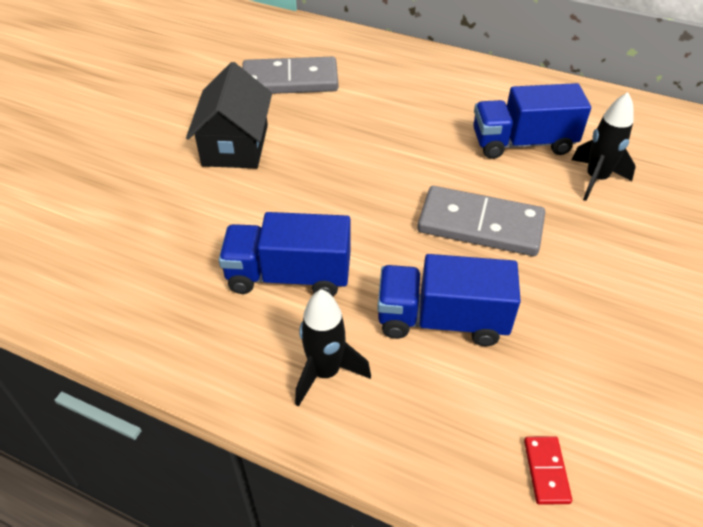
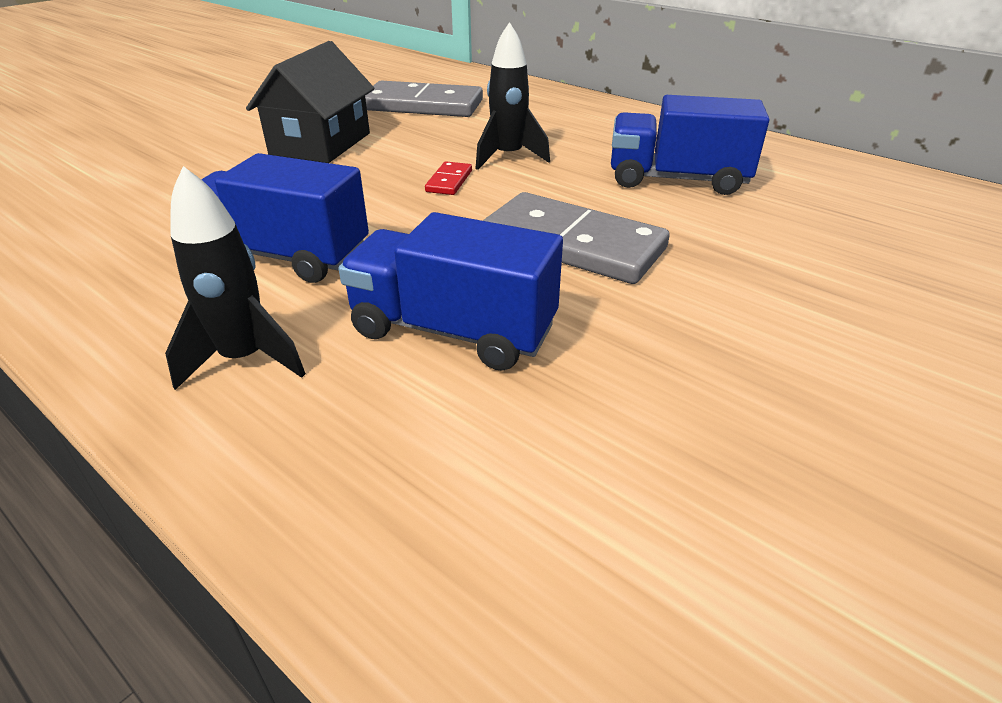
camera: 15 degrees right, 10 degrees down
(546, 471) = (498, 562): red domino -> red domino (449, 181)
(596, 179) = (766, 223): black rocket -> black rocket (508, 157)

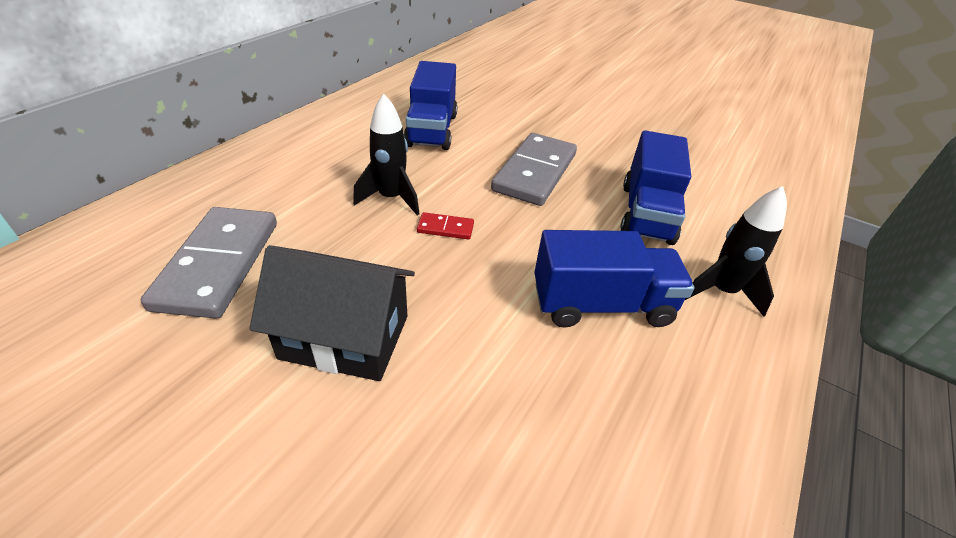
camera: 100 degrees left, 5 degrees up
(283, 256) = (601, 304): blue truck -> blue truck turned 105 degrees counterclockwise

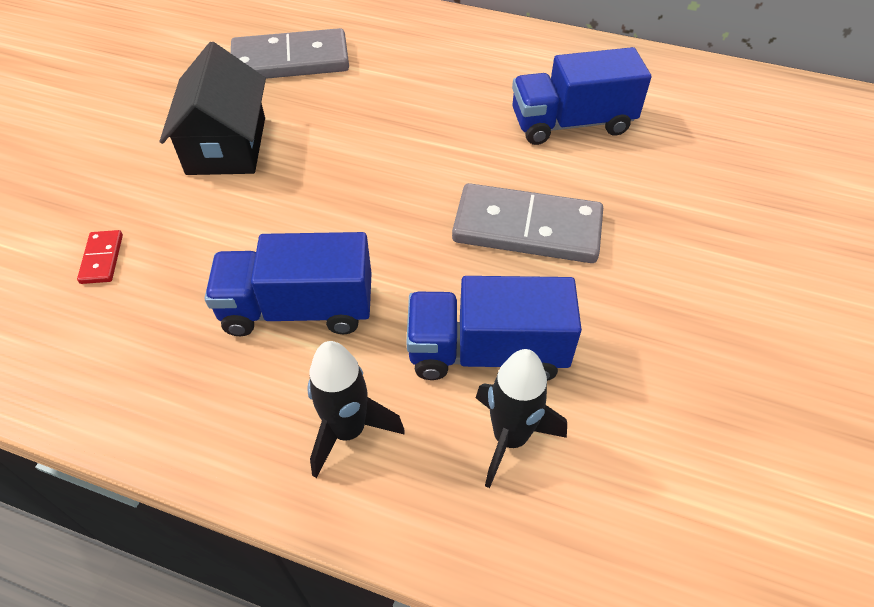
camera: 80 degrees right, 10 degrees up
(391, 198) = (416, 125): black rocket -> black rocket (510, 438)
(445, 228) = (382, 172): red domino -> red domino (102, 259)
(601, 304) = (298, 309): blue truck -> blue truck turned 105 degrees clockwise

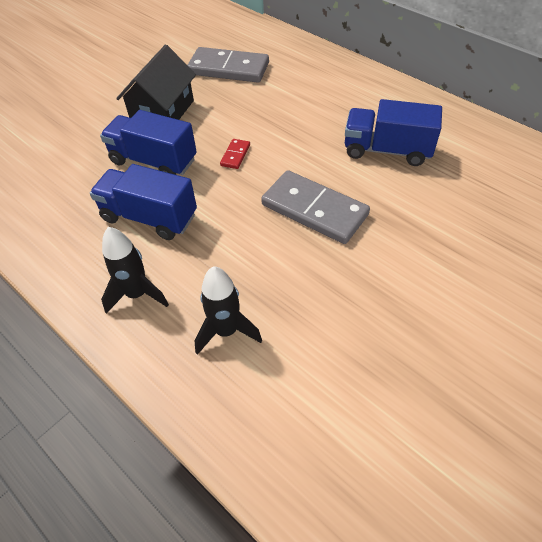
camera: 25 degrees right, 0 degrees up
(102, 259) = (63, 159): red domino -> red domino (235, 155)
(487, 352) = (243, 277): blue truck -> blue truck (153, 161)

